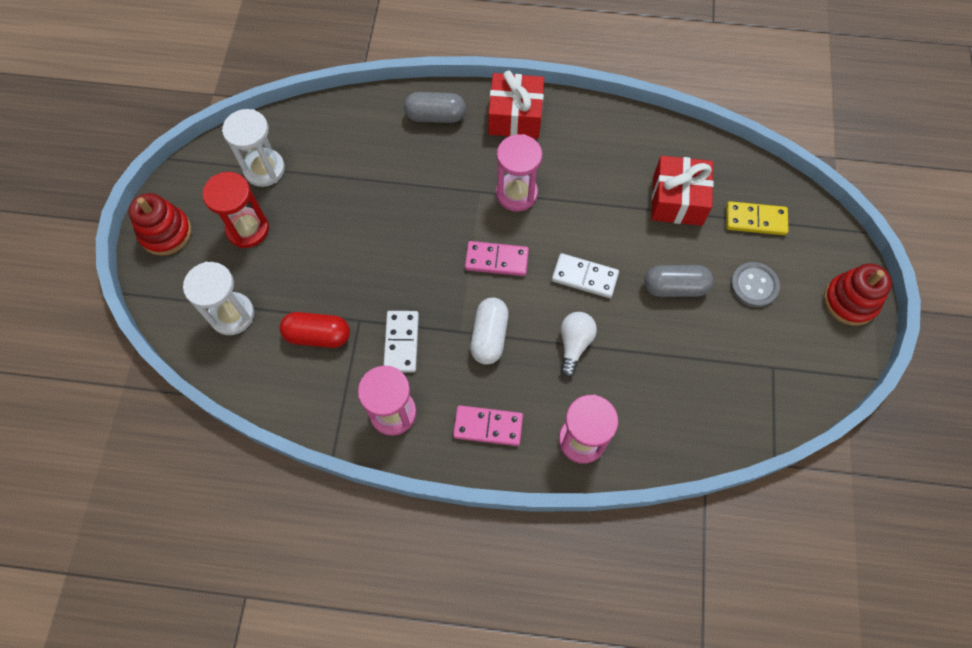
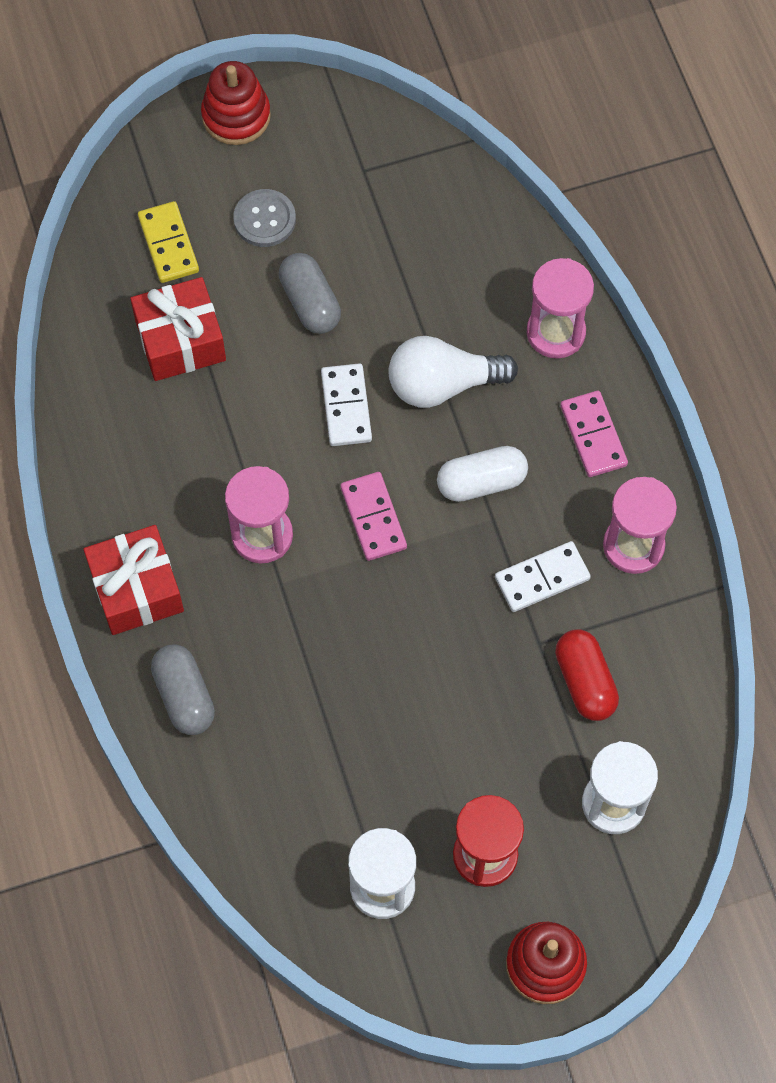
camera: 115 degrees left, 0 degrees up
(574, 344) = (443, 384): white light bulb -> white light bulb, size x1.52

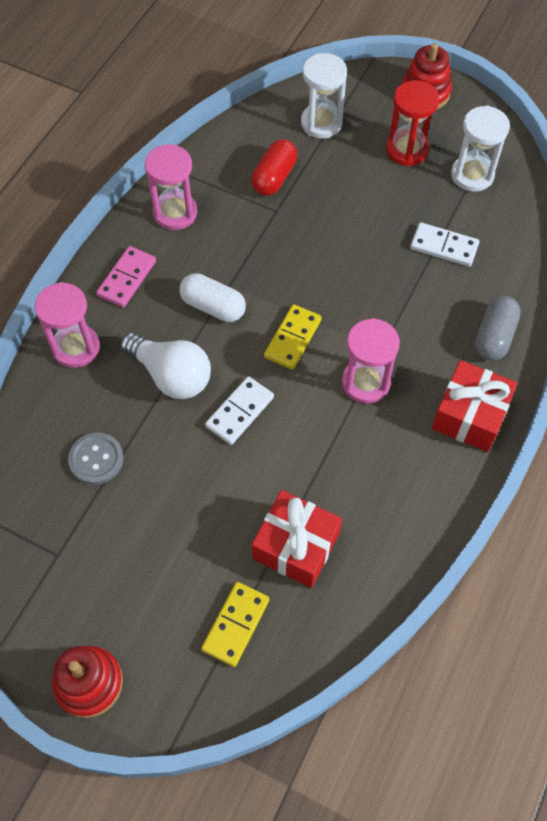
camera: 135 degrees left, 5 degrees down
(264, 219) = (156, 581): grey button -> grey button (96, 459)
(310, 303) = (190, 495): grey capsule -> none
(373, 518) = (293, 338): pink domino -> yellow domino
(542, 578) = (239, 236): white domino -> white domino (444, 247)

